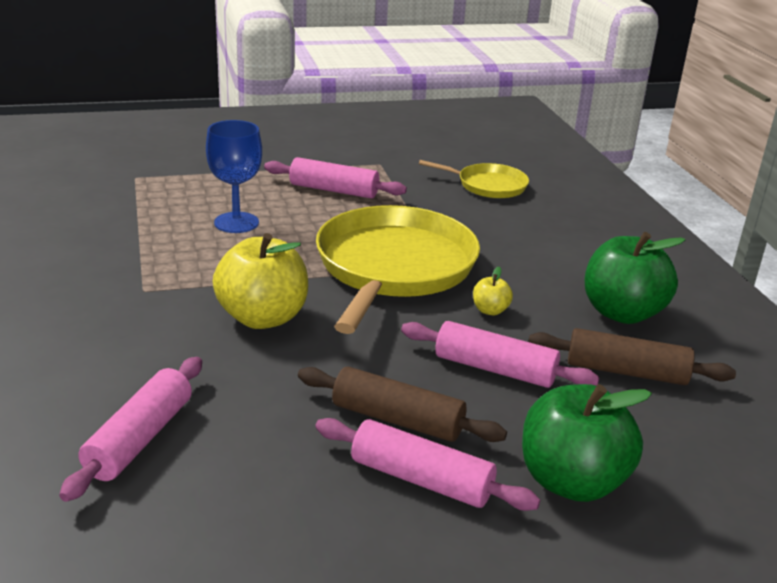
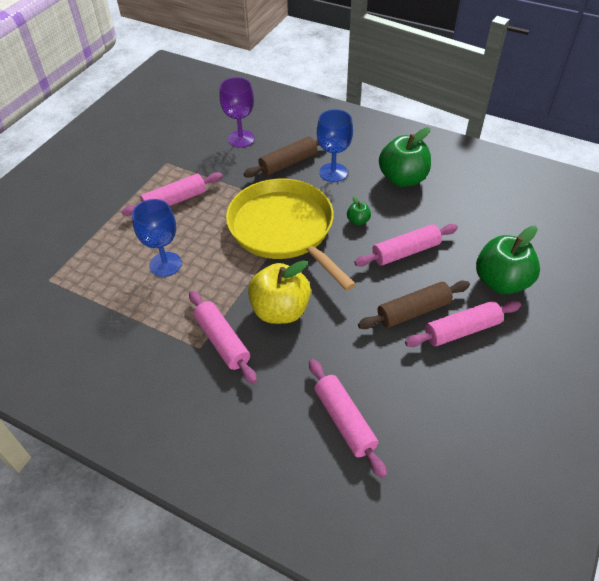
camera: 45 degrees left, 20 degrees up
(169, 300) = (222, 341): none -> pink rolling pin
(488, 185) = (241, 139): yellow pan -> purple goblet
(490, 310) = (358, 221): yellow apple -> green apple
(541, 260) = (333, 172): none -> blue goblet
(626, 372) = (446, 211): brown rolling pin -> brown rolling pin (288, 163)

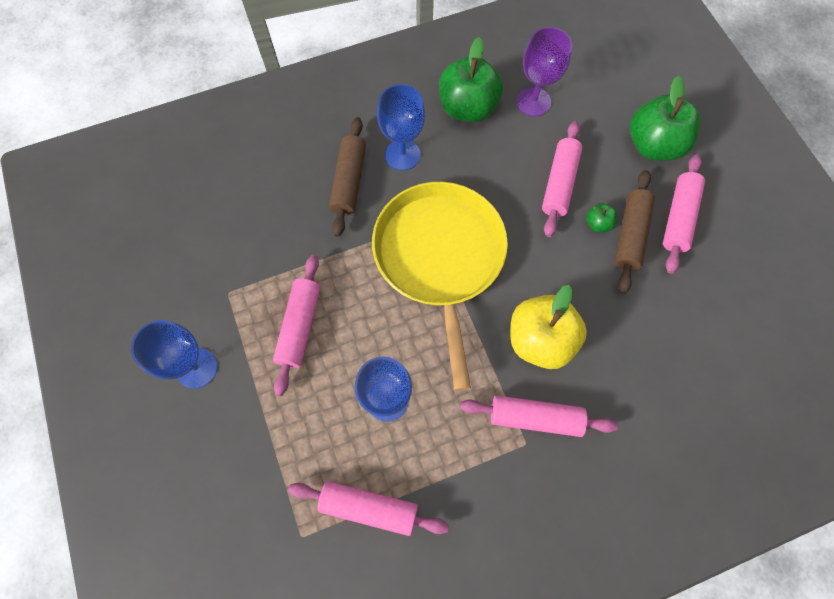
camera: 50 degrees left, 20 degrees up
(111, 179) = (197, 368): none -> blue goblet
(241, 139) = (265, 194): purple goblet -> purple goblet (533, 102)
(284, 229) = (440, 257): yellow pan -> yellow pan turned 75 degrees clockwise
(344, 421) = (700, 381): pink rolling pin -> pink rolling pin (369, 507)
(358, 221) = (487, 188): green apple -> green apple (598, 224)

